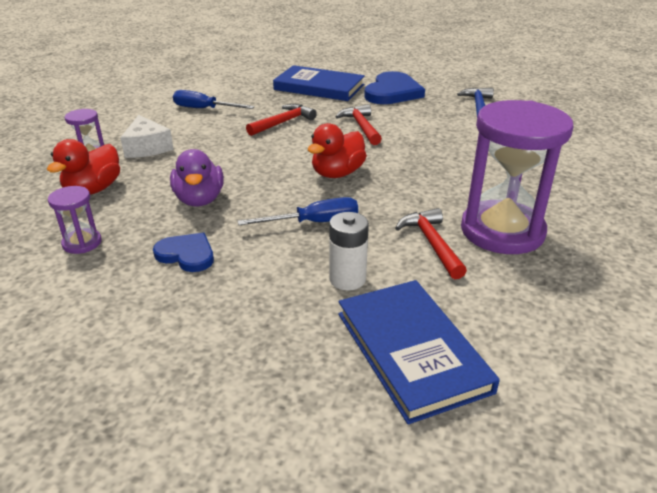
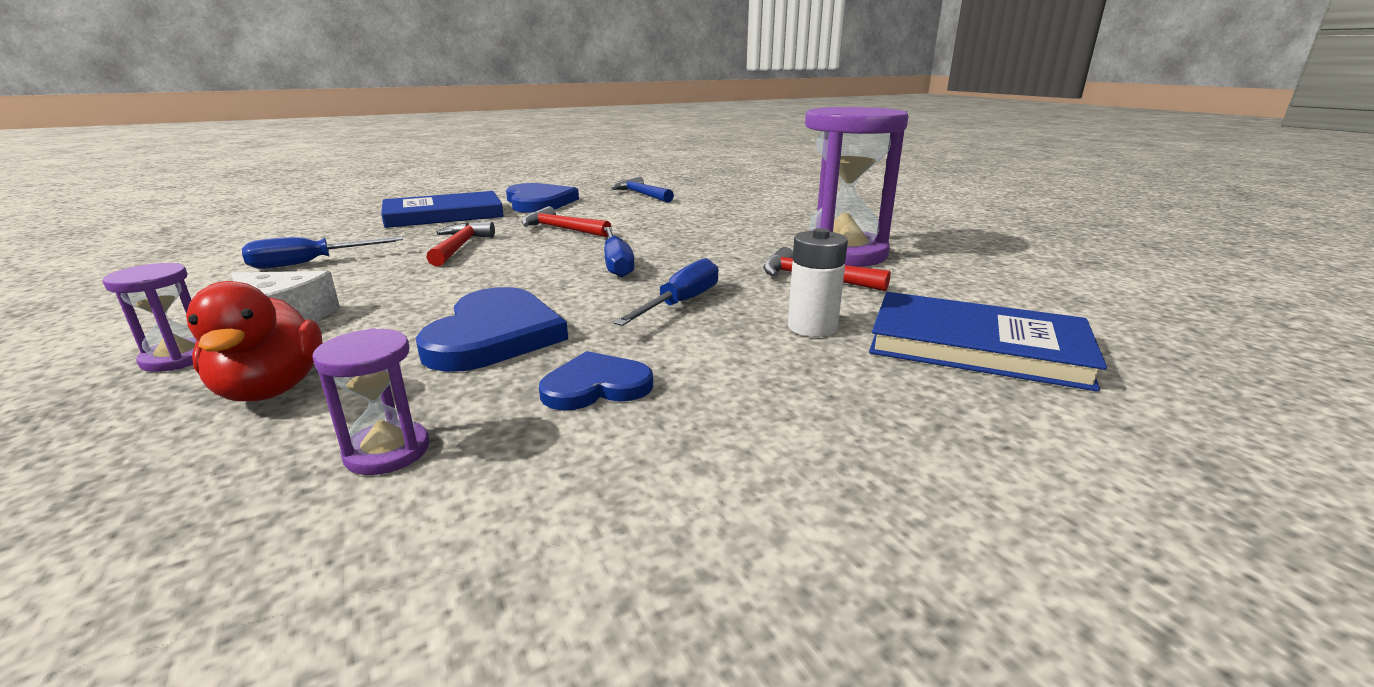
camera: 45 degrees left, 10 degrees down
(199, 200) = (494, 335): purple duck -> blue heart
(337, 173) = (616, 264): red duck -> blue screwdriver

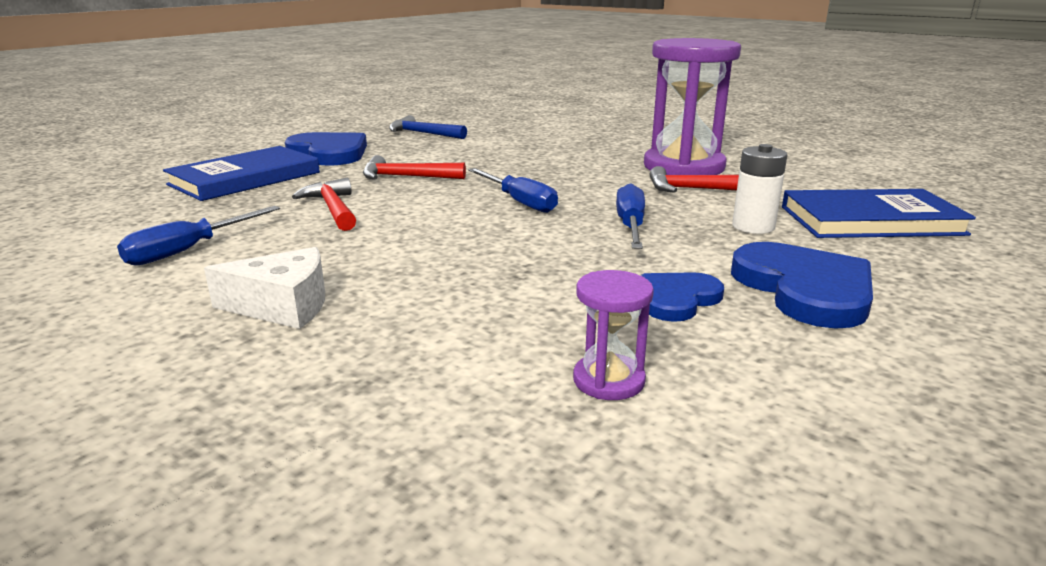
camera: 25 degrees left, 0 degrees up
(178, 358) = (244, 364): purple hourglass -> none
(271, 389) = (408, 364): red duck -> none
(494, 335) = (525, 279): blue heart -> blue heart (804, 289)

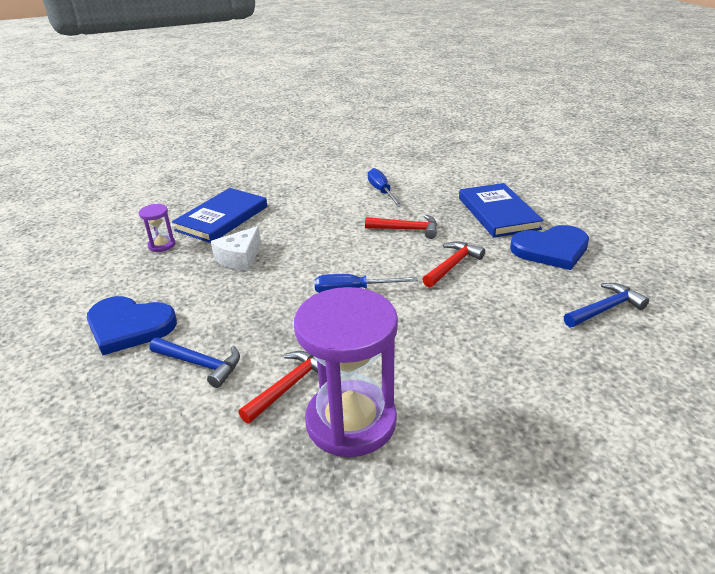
camera: 125 degrees right, 10 degrees up
(283, 306) = (297, 203): white cheese -> white cheese (240, 258)
(630, 226) = (265, 314): blue screwdriver -> none
(677, 299) = (178, 285): blue heart -> none
(753, 226) = (201, 364): white battery -> blue hammer
(870, 220) = (130, 435): blue book -> blue book (222, 218)

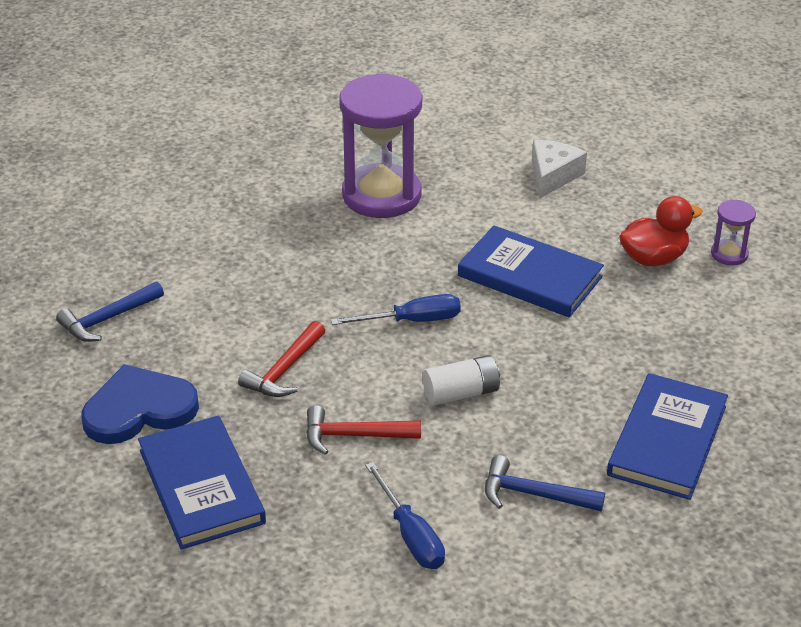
camera: 170 degrees right, 5 degrees up
(129, 326) = (653, 258): blue heart -> red duck
(162, 245) = (719, 376): purple hourglass -> purple hourglass (729, 254)
(201, 364) = (545, 228): blue hammer -> blue hammer (533, 494)
(240, 258) = (586, 361): white cheese -> white cheese (553, 176)
(243, 319) = (529, 276): none -> blue book
(289, 386) = (447, 216): red hammer -> none
(333, 246) = (461, 393): none -> white battery

